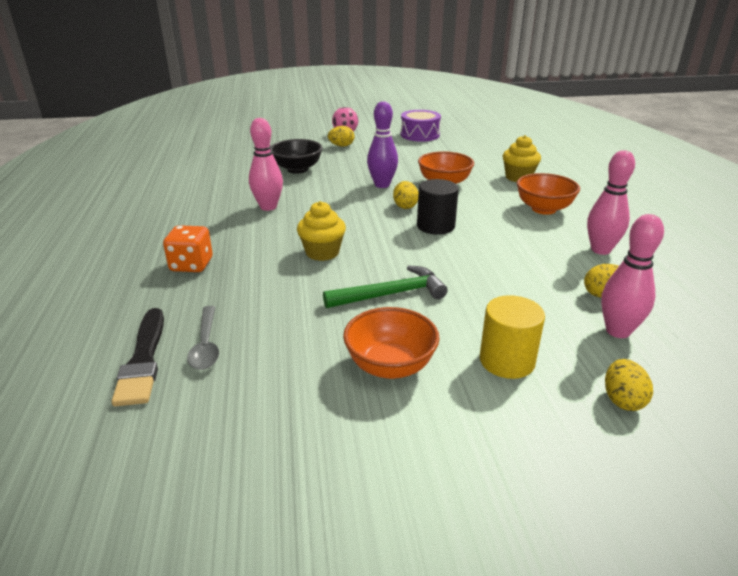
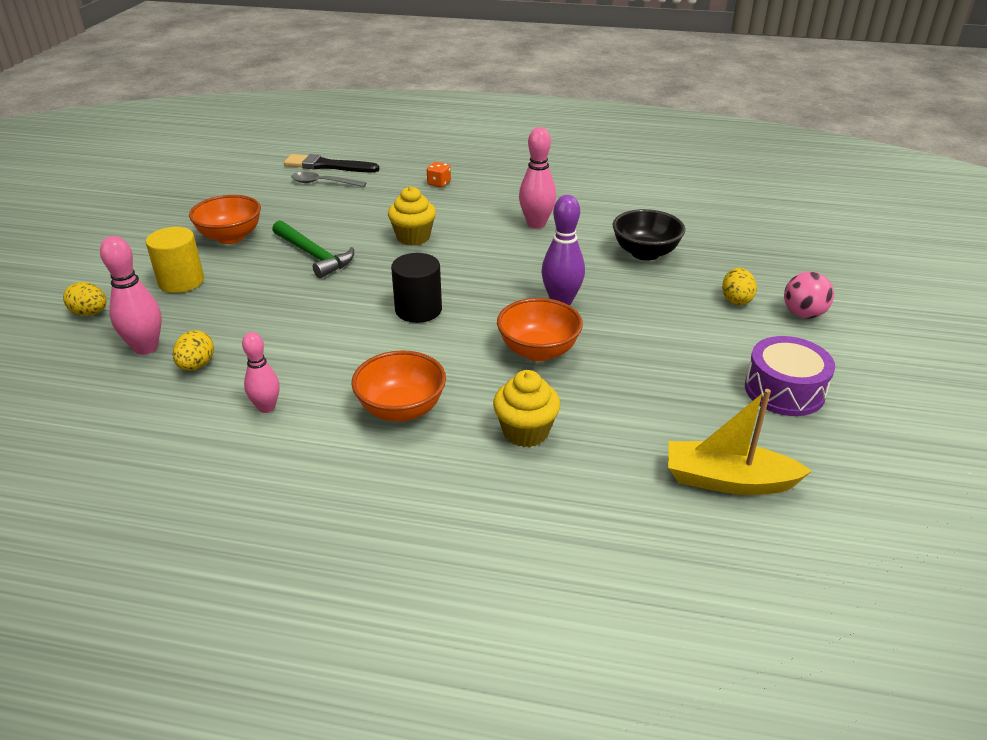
camera: 110 degrees right, 5 degrees up
(191, 265) = (439, 183): orange dice -> orange dice, size x0.62
(391, 294) = (314, 255): green hammer -> green hammer turned 45 degrees counterclockwise
(405, 206) = (485, 303): yellow egg -> none
(497, 141) = (728, 480): none -> yellow boat
(600, 250) = (266, 407): pink bowling pin -> pink bowling pin, size x0.66

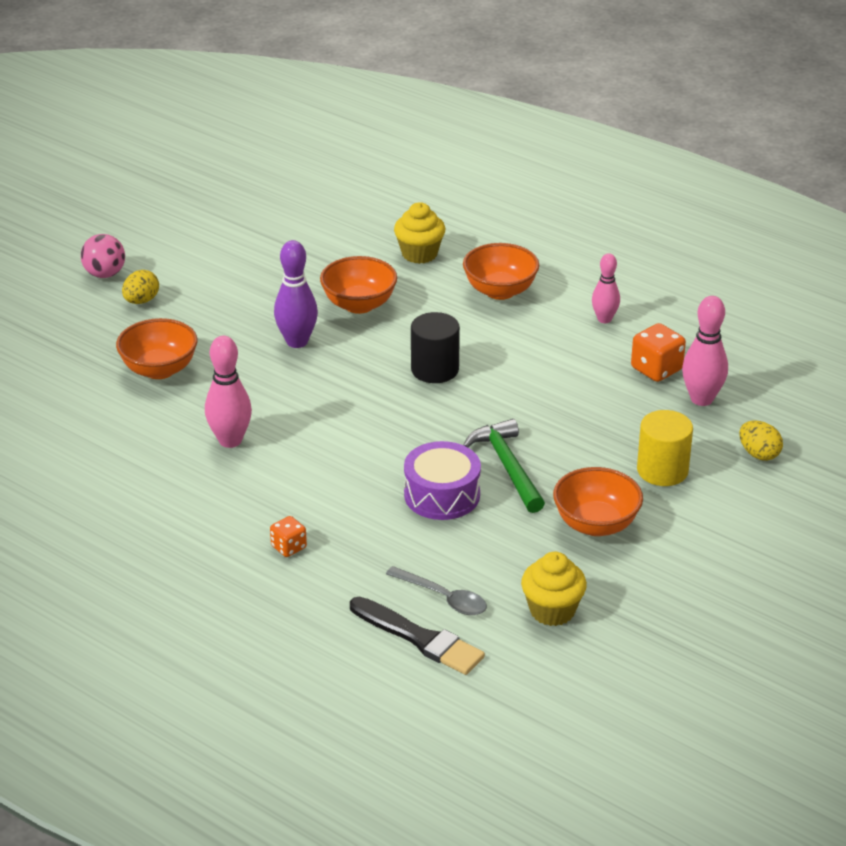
camera: 155 degrees left, 0 degrees up
(197, 365) = (656, 369): yellow egg -> orange dice
(413, 237) = (383, 461): yellow cupcake -> yellow cupcake (552, 610)
(645, 253) = (159, 369): black bowl -> orange bowl
(728, 480) = (314, 197): yellow boat -> none
(784, 390) = (206, 230): purple drum -> purple drum (442, 495)

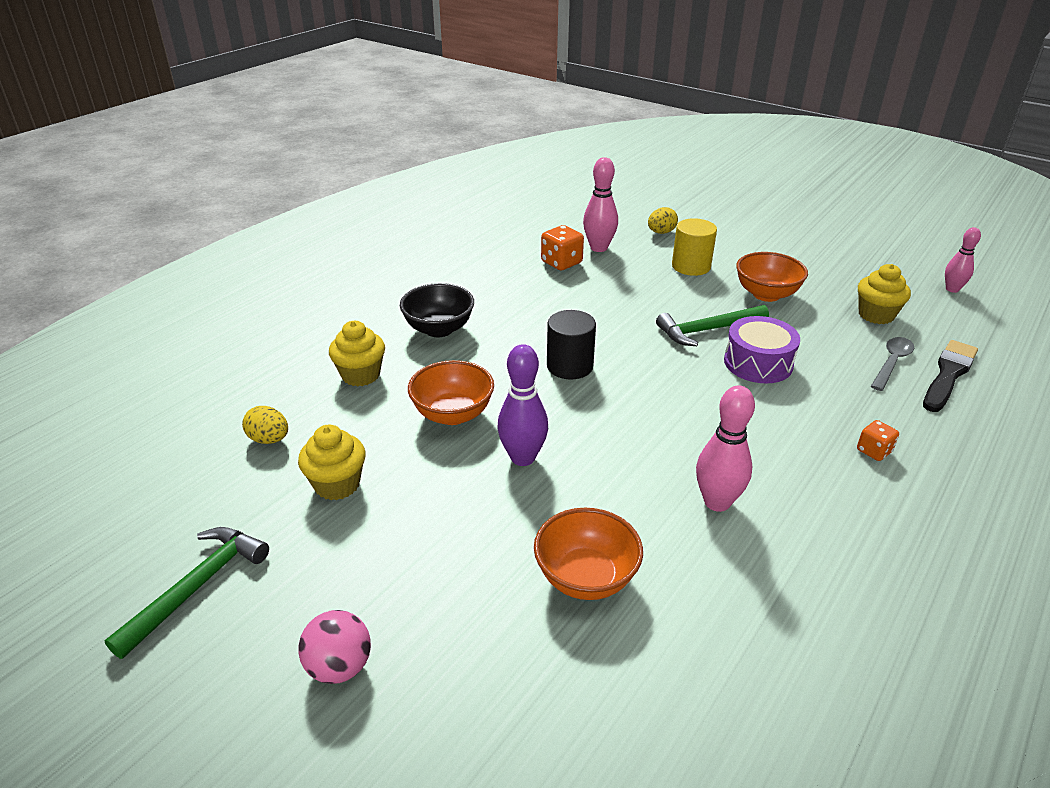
camera: 90 degrees left, 0 degrees up
(141, 301) = (421, 612): yellow egg -> yellow egg (269, 439)
(179, 215) = (197, 587): none -> green hammer
(273, 256) = (337, 484): none -> yellow cupcake
(500, 291) = (439, 329): orange bowl -> black bowl
(604, 319) = (490, 281): pink bowling pin -> pink bowling pin (952, 289)

